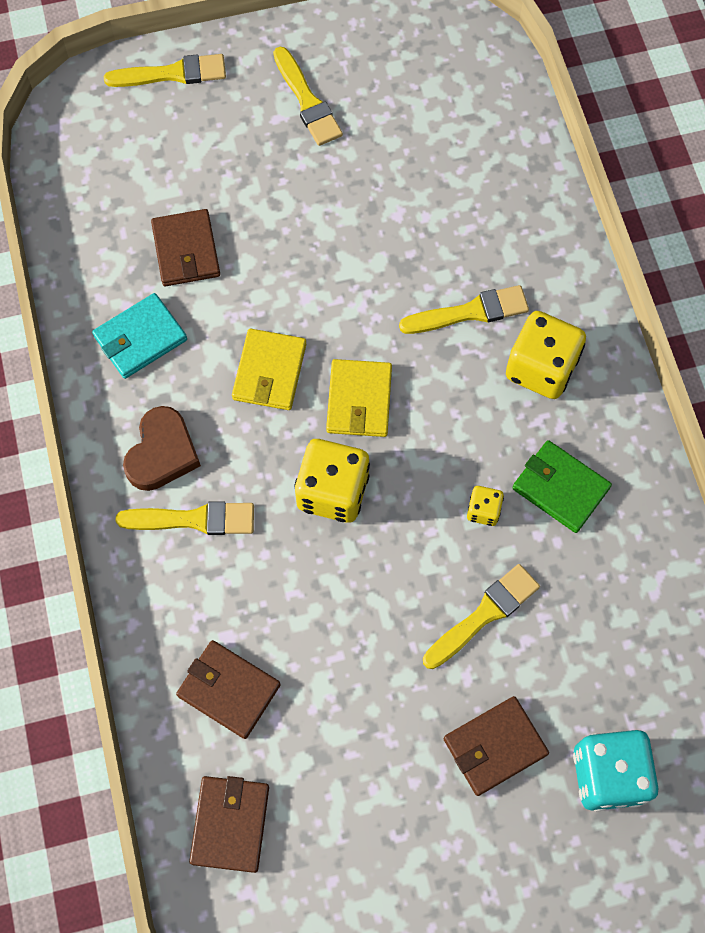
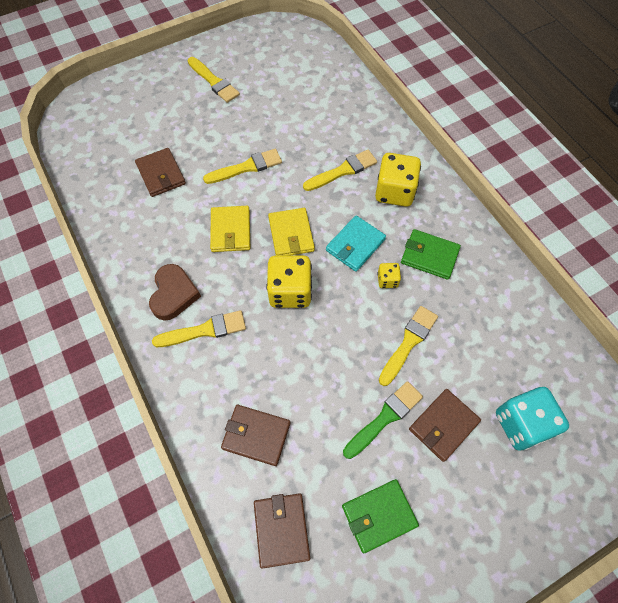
camera: 15 degrees left, 5 degrees down
(140, 338) = (143, 229): turquoise wallet -> turquoise wallet (355, 245)
(172, 74) = (130, 83): yellow brush -> yellow brush (246, 167)
(365, 842) = (379, 515): none -> green wallet
(415, 714) = (385, 418): none -> green brush

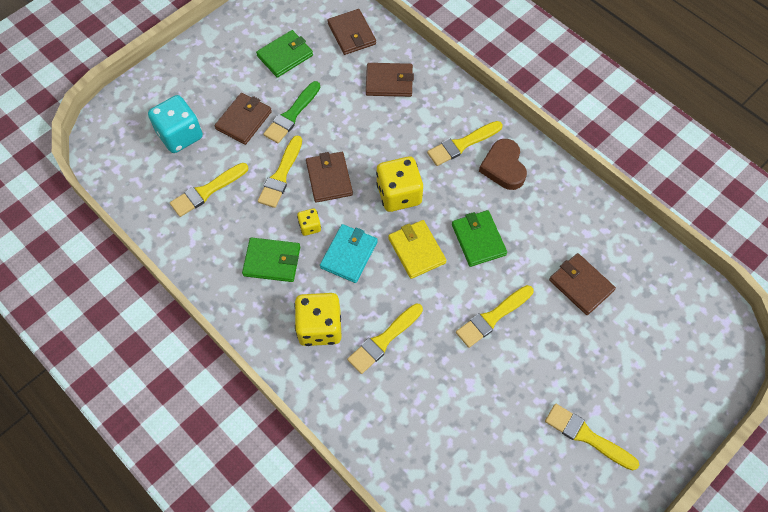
camera: 165 degrees right, 0 degrees up
(230, 230) = (478, 239): yellow wallet -> green wallet
(357, 326) = (329, 178): none -> brown wallet
(491, 344) = (207, 191): none -> yellow brush

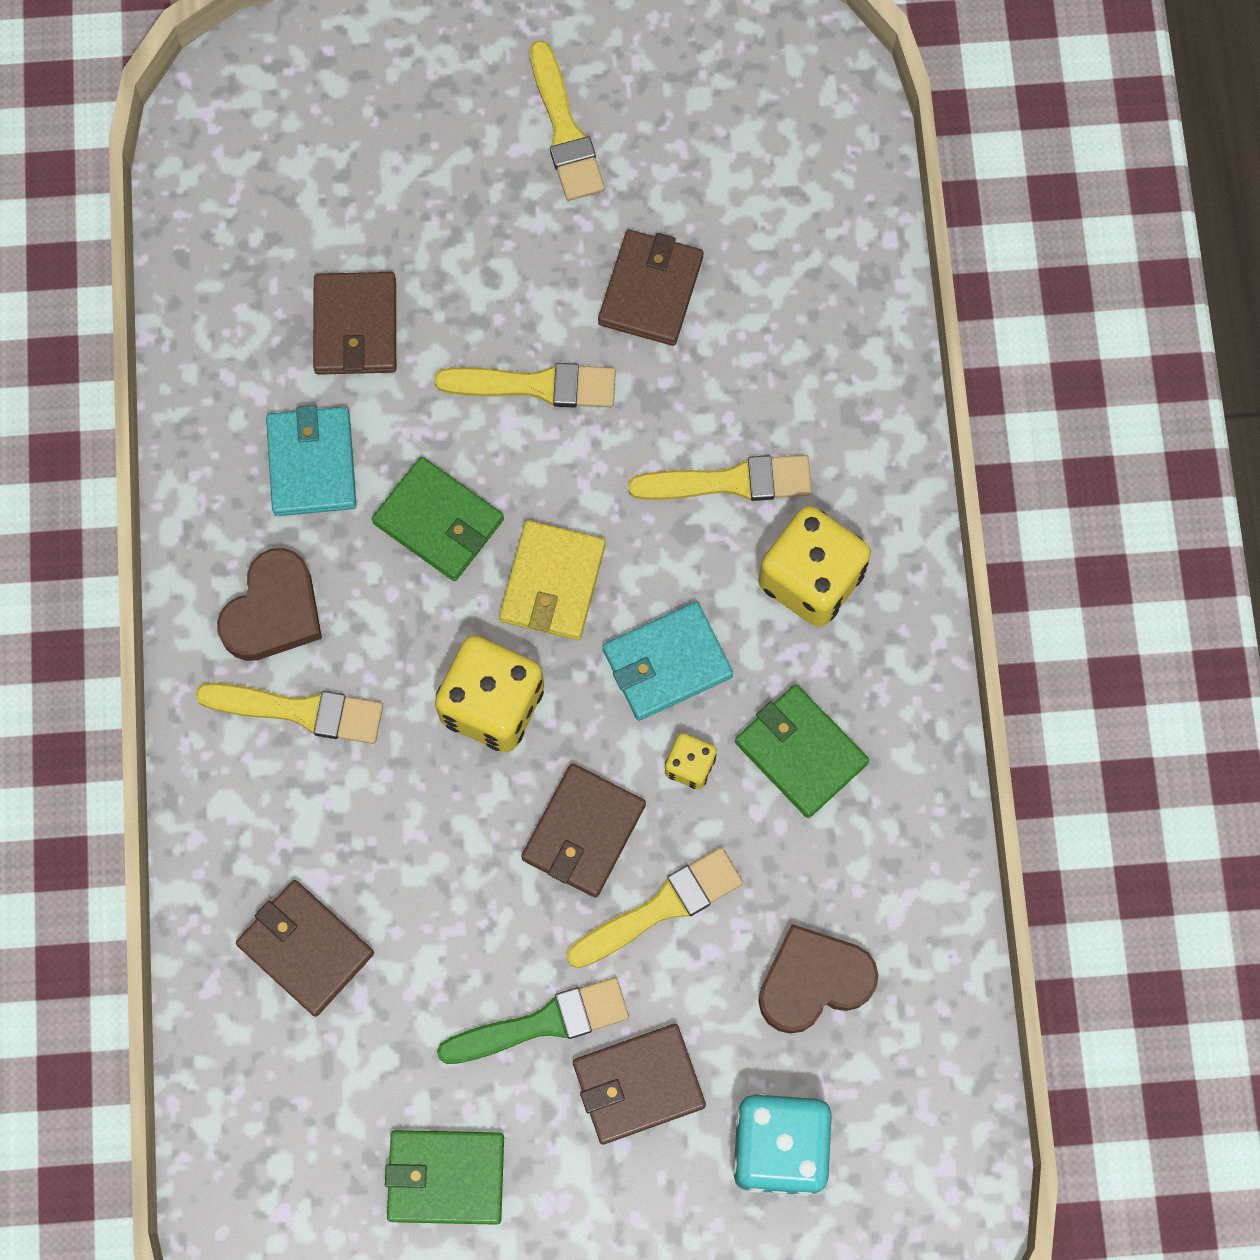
camera: 140 degrees left, 10 degrees up
(207, 191) = (813, 981): yellow brush -> brown heart
(351, 34) = (276, 1123): brown wallet -> brown wallet (650, 290)
(478, 239) = (438, 521): green wallet -> green wallet turned 75 degrees counterclockwise
(543, 224) = (312, 464): none -> turquoise wallet

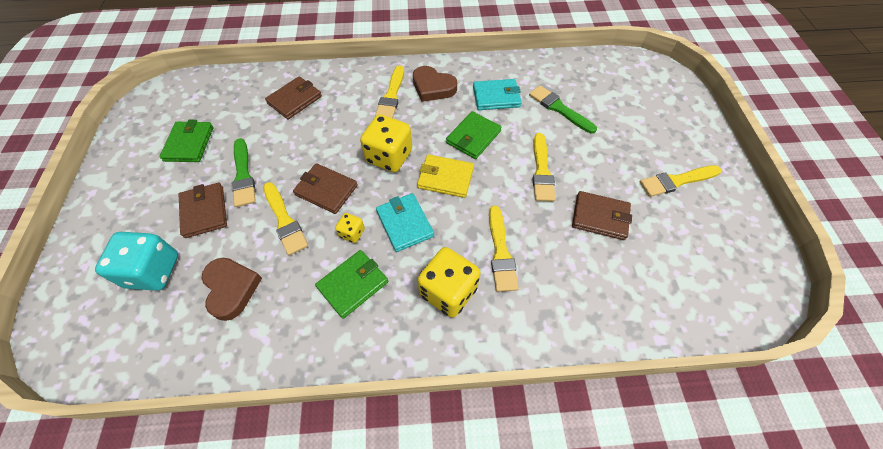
camera: 90 degrees right, 15 degrees down
(355, 326) = (559, 109): brown wallet -> green brush

